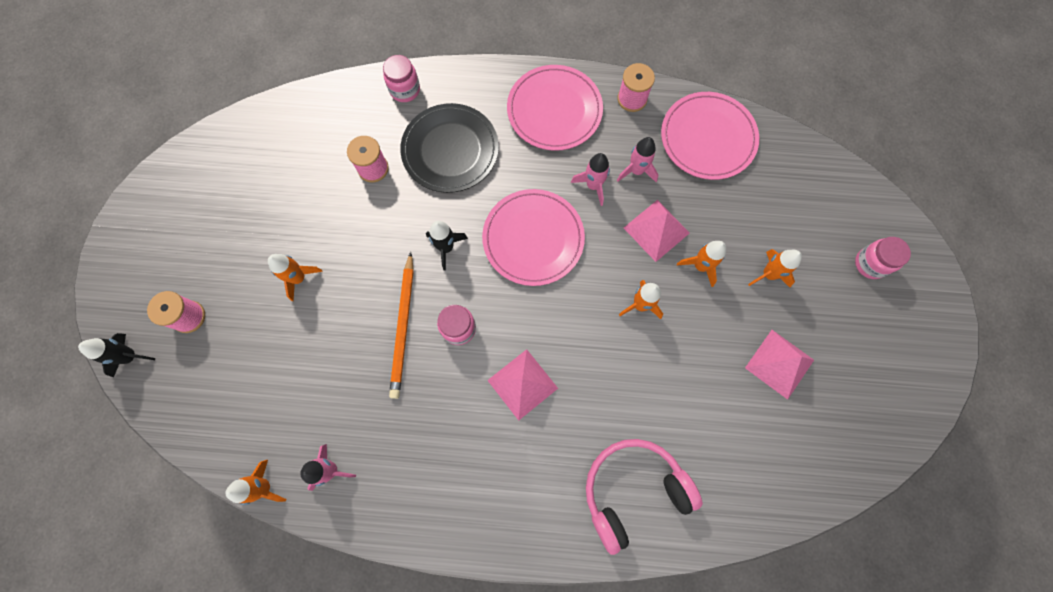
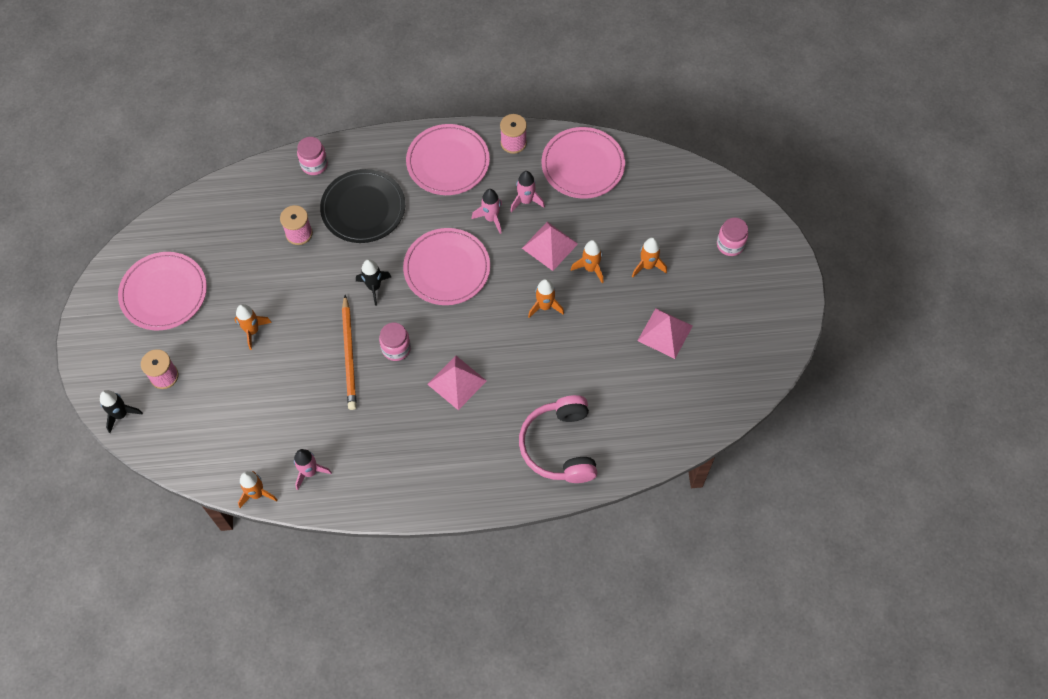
camera: 10 degrees left, 10 degrees down
(209, 215) = (164, 293): none -> pink plate
(633, 490) = (559, 446): pink headphones -> pink headphones turned 60 degrees counterclockwise

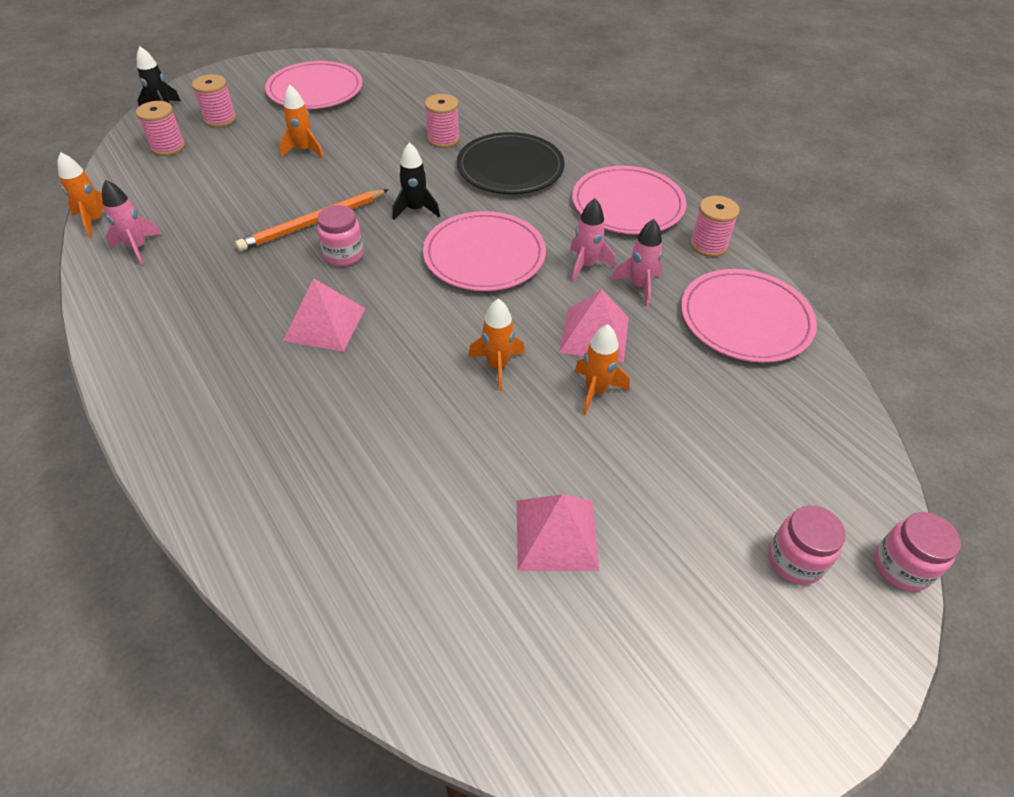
camera: 60 degrees right, 15 degrees down
(183, 424) = (168, 147): none -> pink spool
(314, 164) = (533, 121): pink jar -> pink jar (901, 567)
(559, 446) = (272, 475): pink headphones -> none
(647, 266) = (656, 458): orange rocket -> none

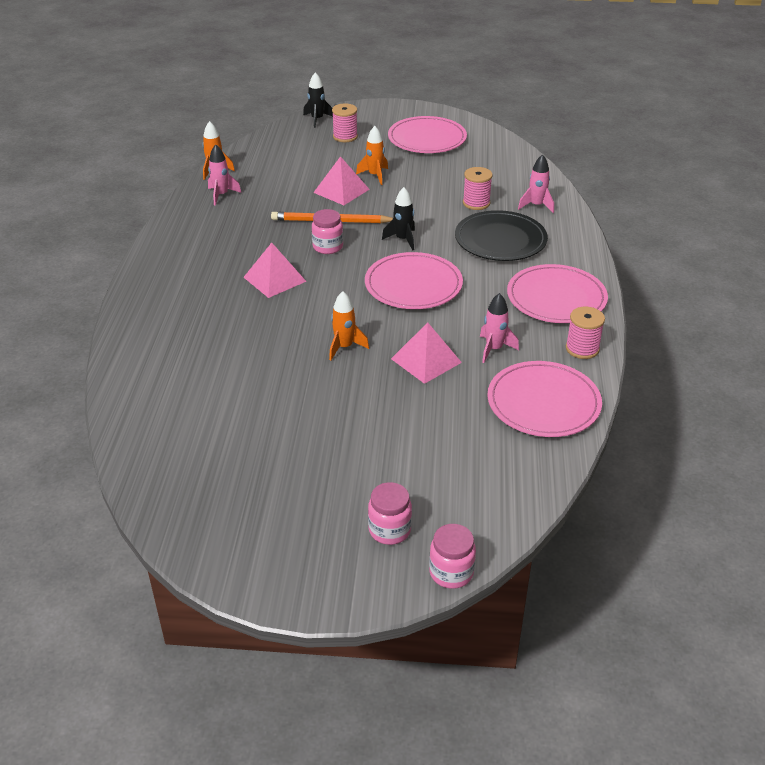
camera: 40 degrees right, 10 degrees down
(168, 147) = (296, 143): pink spool -> none
(556, 534) = (273, 440): pink pyramid -> pink pyramid (341, 191)
(586, 266) = (473, 321): pink rocket -> pink rocket (536, 206)
(596, 391) = (386, 389): orange rocket -> none

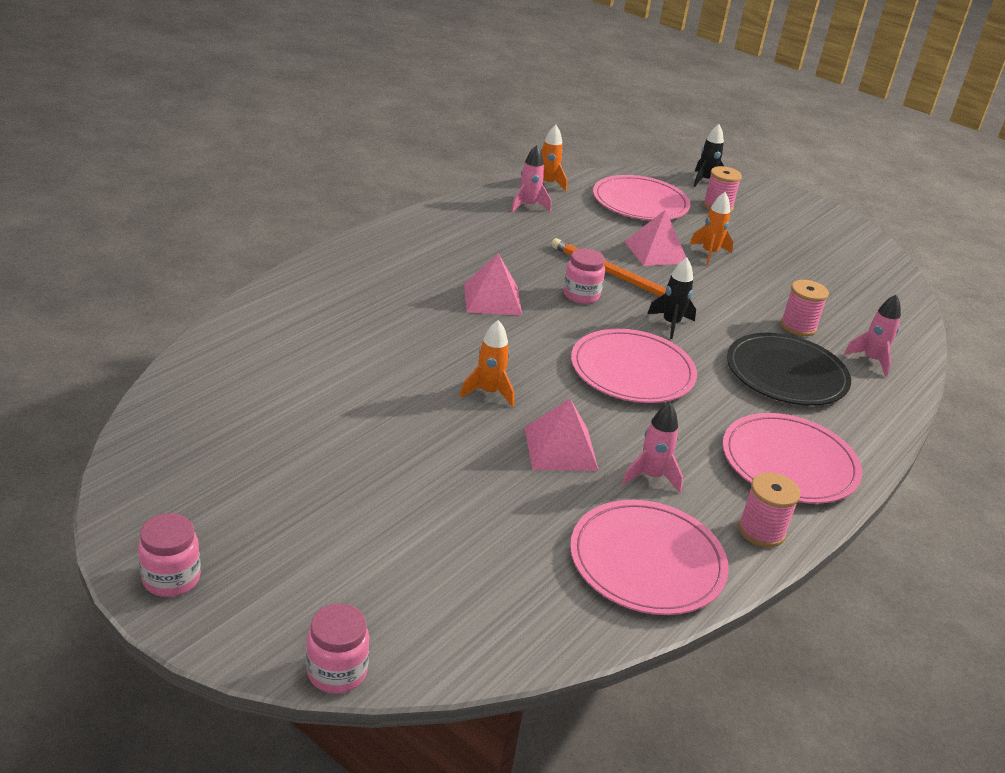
camera: 30 degrees right, 5 degrees down
(389, 530) = (325, 589): pink jar -> pink jar (171, 578)
(427, 138) = (810, 243): pink plate -> pink plate (640, 202)

